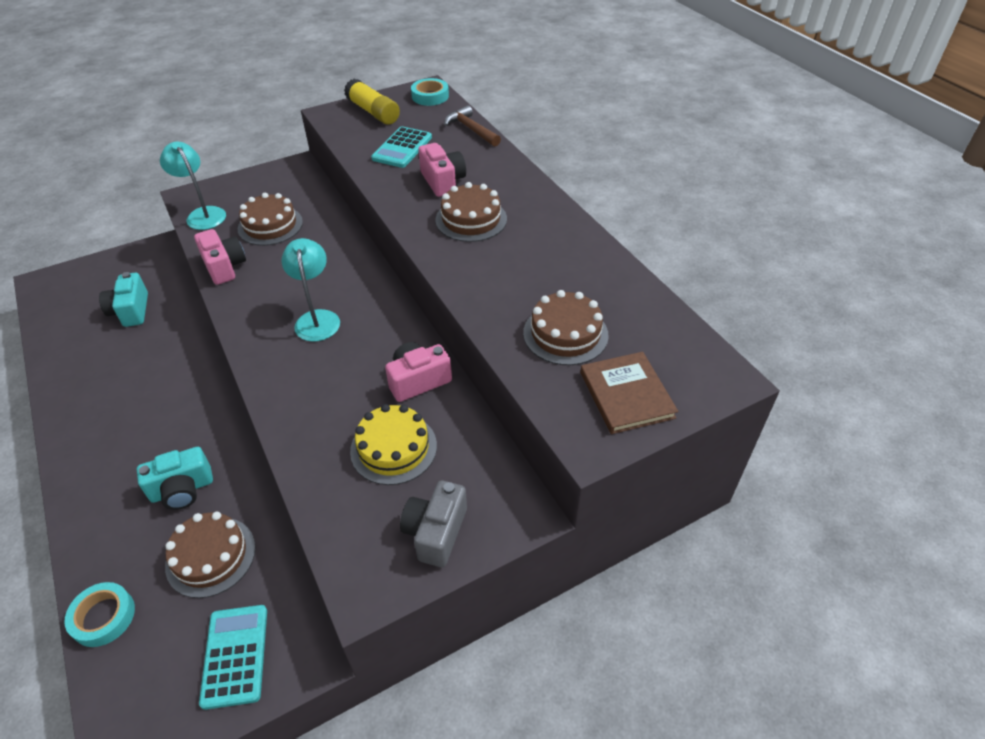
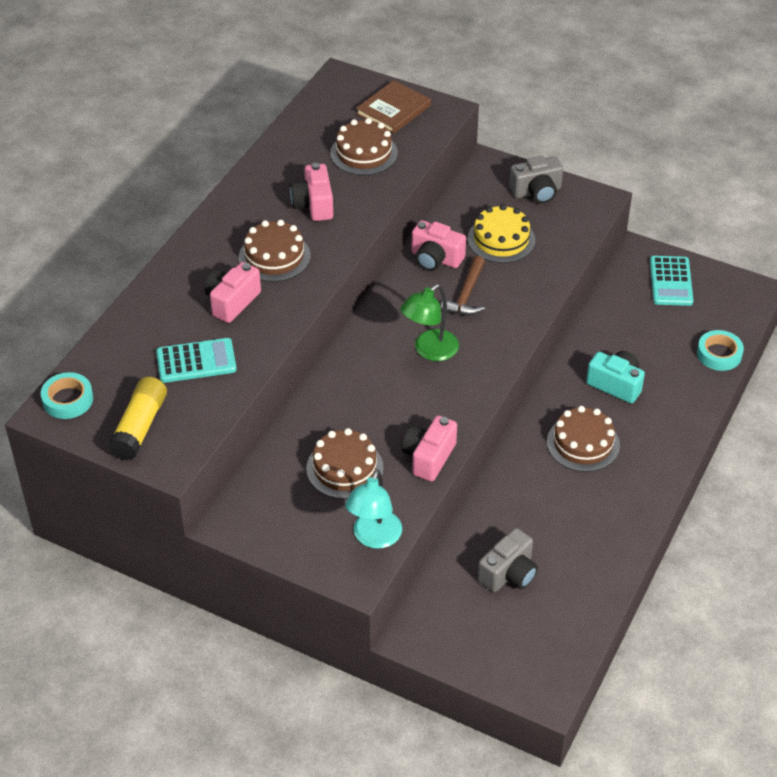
camera: 125 degrees left, 0 degrees up
(131, 311) = (509, 573): turquoise camera -> grey camera
(211, 556) = (637, 334): brown cake -> brown cake (583, 443)
(235, 656) = (671, 281): turquoise calculator -> turquoise calculator turned 45 degrees counterclockwise
(317, 318) = (429, 350): turquoise lamp -> green lamp
(471, 129) = (120, 329): brown hammer -> brown hammer (466, 295)
(516, 267) = (314, 204): none -> pink camera

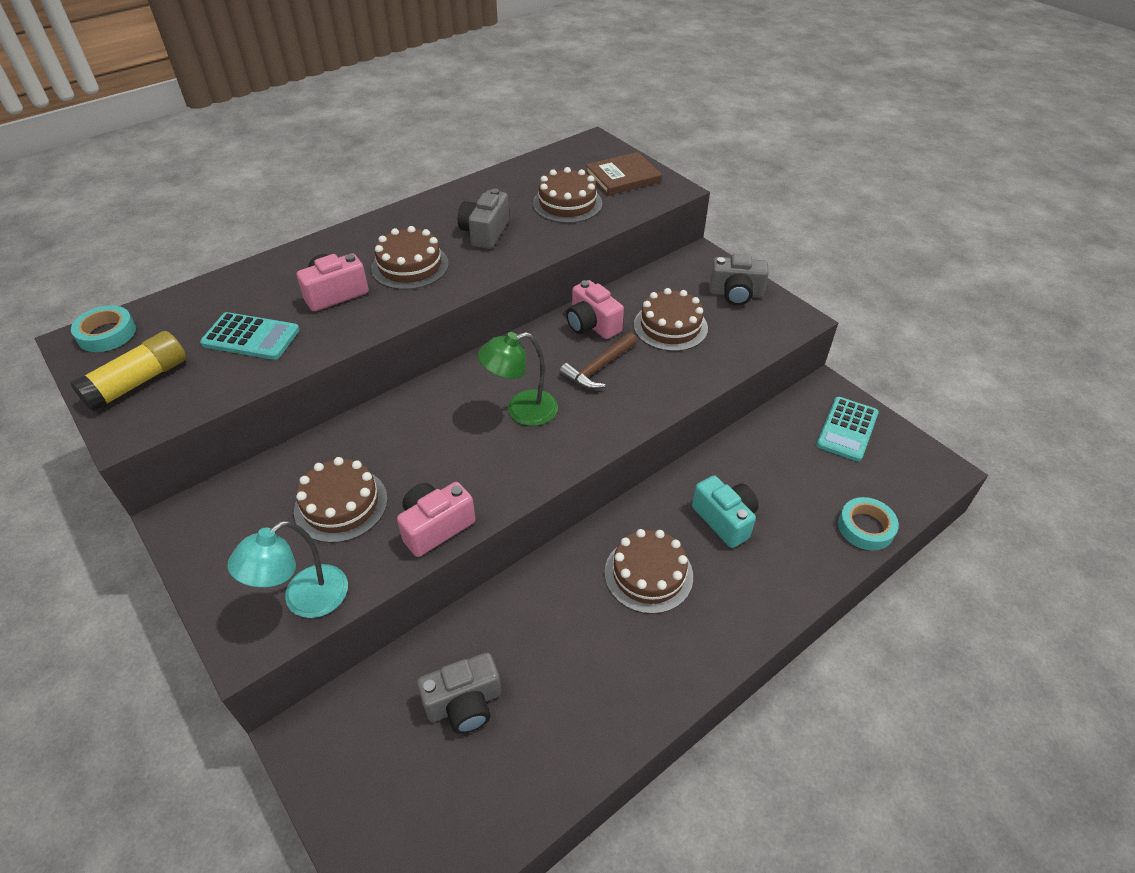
camera: 25 degrees right, 0 degrees up
(314, 204) = (485, 233): pink camera -> grey camera
(501, 239) = (670, 326): yellow cake -> brown cake

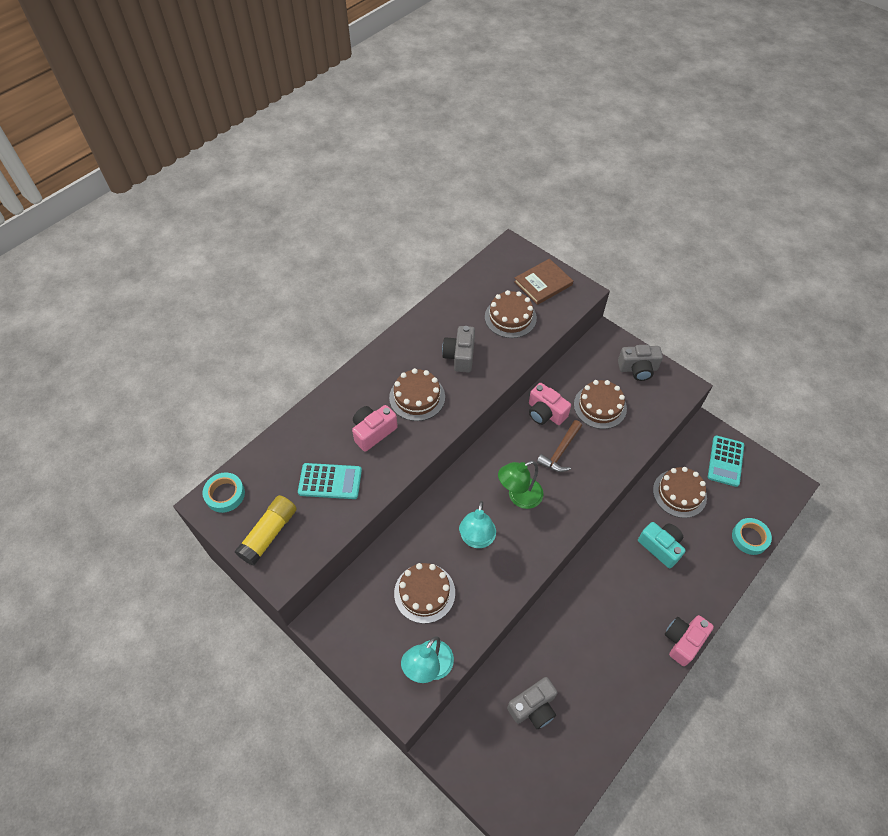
camera: 10 degrees left, 10 degrees up
(435, 527) = (492, 599): pink camera -> pink camera (683, 641)
(442, 451) = (476, 539): none -> turquoise lamp
(648, 574) = (621, 596): brown cake -> brown cake (679, 493)

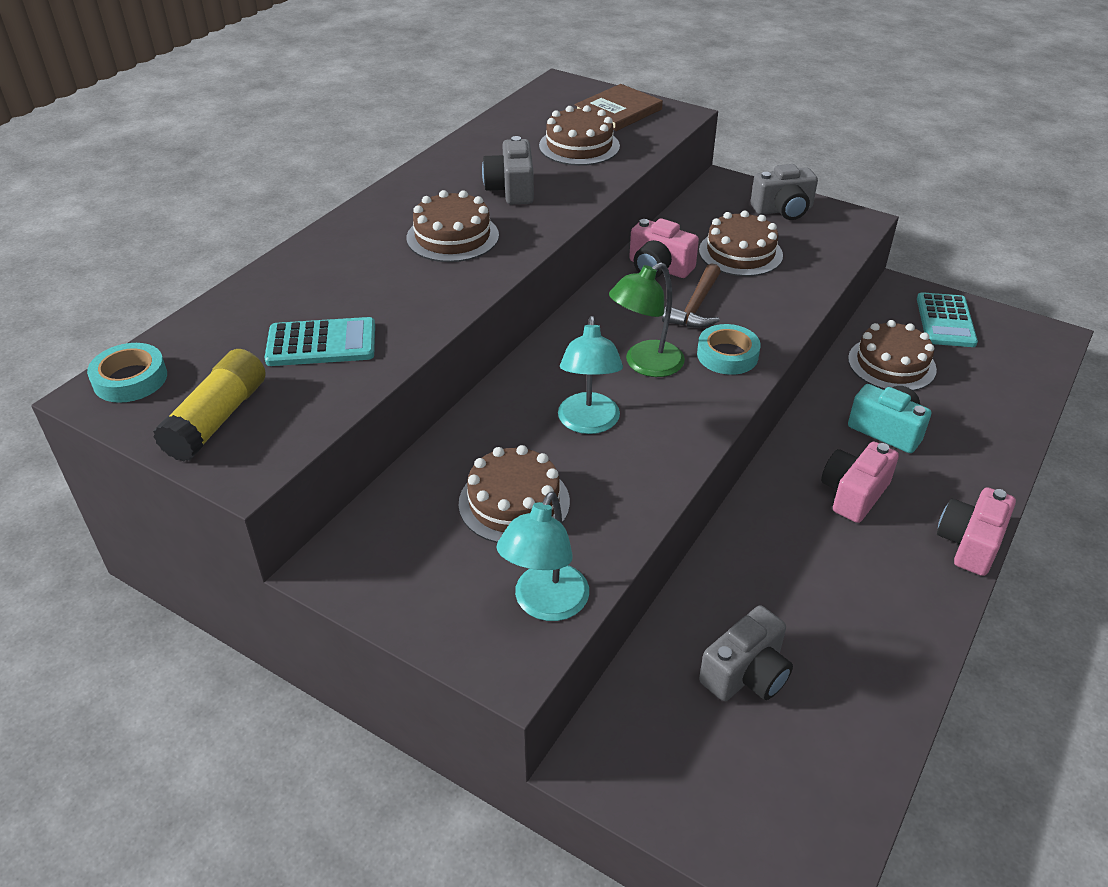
camera: 10 degrees left, 15 degrees down
(373, 432) = (387, 280): pink camera -> pink camera (853, 494)
(749, 538) = (1019, 402): turquoise tape -> turquoise tape (727, 355)

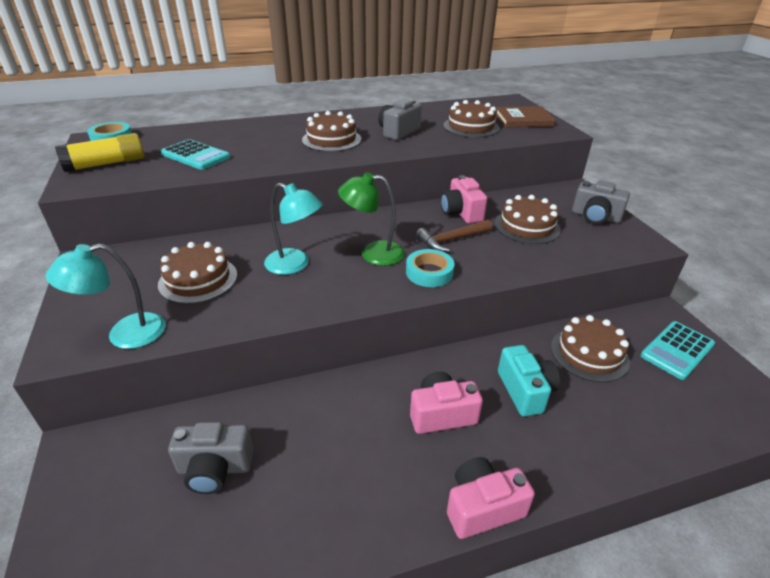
camera: 40 degrees right, 5 degrees down
(588, 423) = (295, 265): turquoise lamp -> turquoise lamp turned 105 degrees counterclockwise

